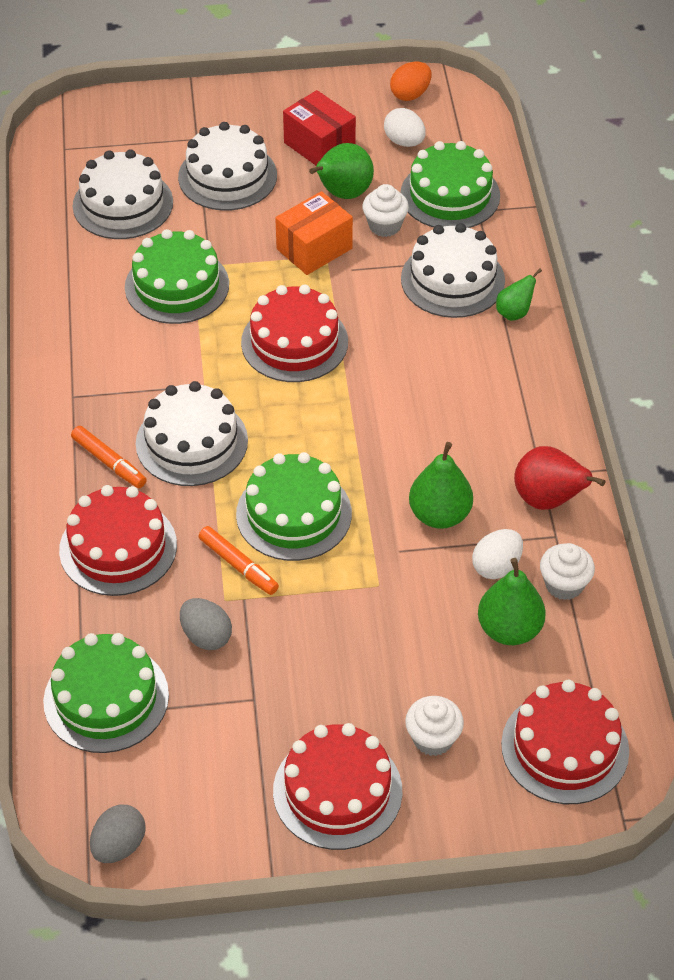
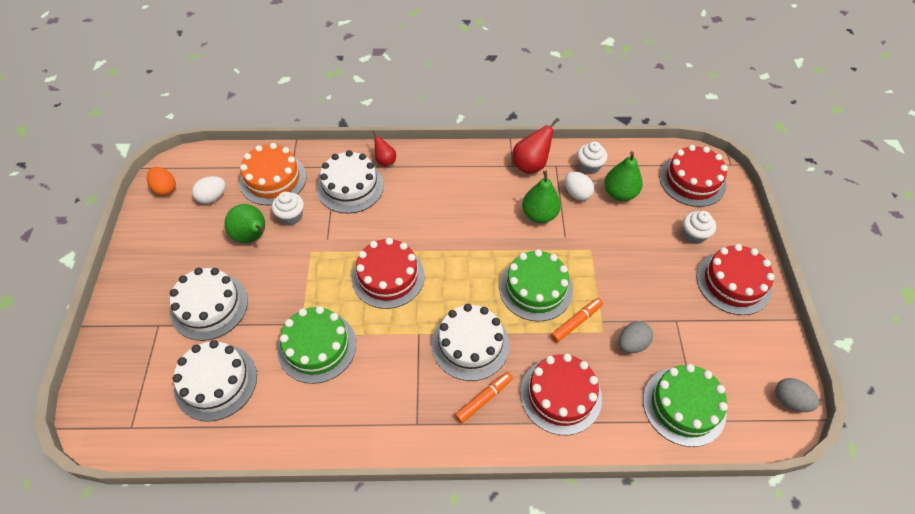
camera: 85 degrees left, 5 degrees up
(314, 249) = (302, 258): orange box -> none
(319, 145) = (197, 246): red box -> none
(450, 195) = (273, 179): green cake -> orange cake
(514, 313) = (385, 161): green pear -> red pear

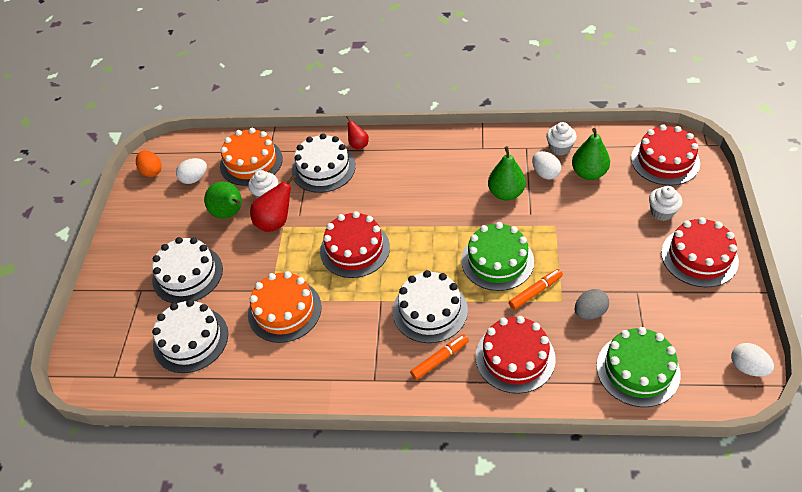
camera: 10 degrees right, 5 degrees down
(317, 346) = (284, 310): green cake -> orange cake
(530, 165) = (501, 147): red pear -> red pear (275, 222)
(789, 401) = (747, 367): grey egg -> white egg

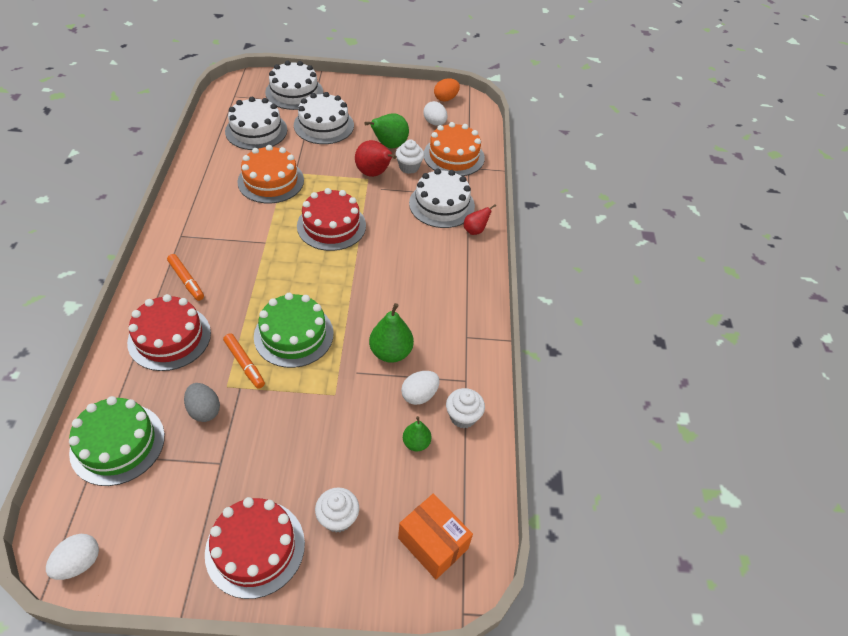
camera: 80 degrees right, 0 degrees up
(430, 310) = (244, 276): white cake -> white cake (294, 92)
(589, 173) = (416, 443): green pear -> green pear, size x0.60
(665, 160) = (433, 543): red cake -> orange box

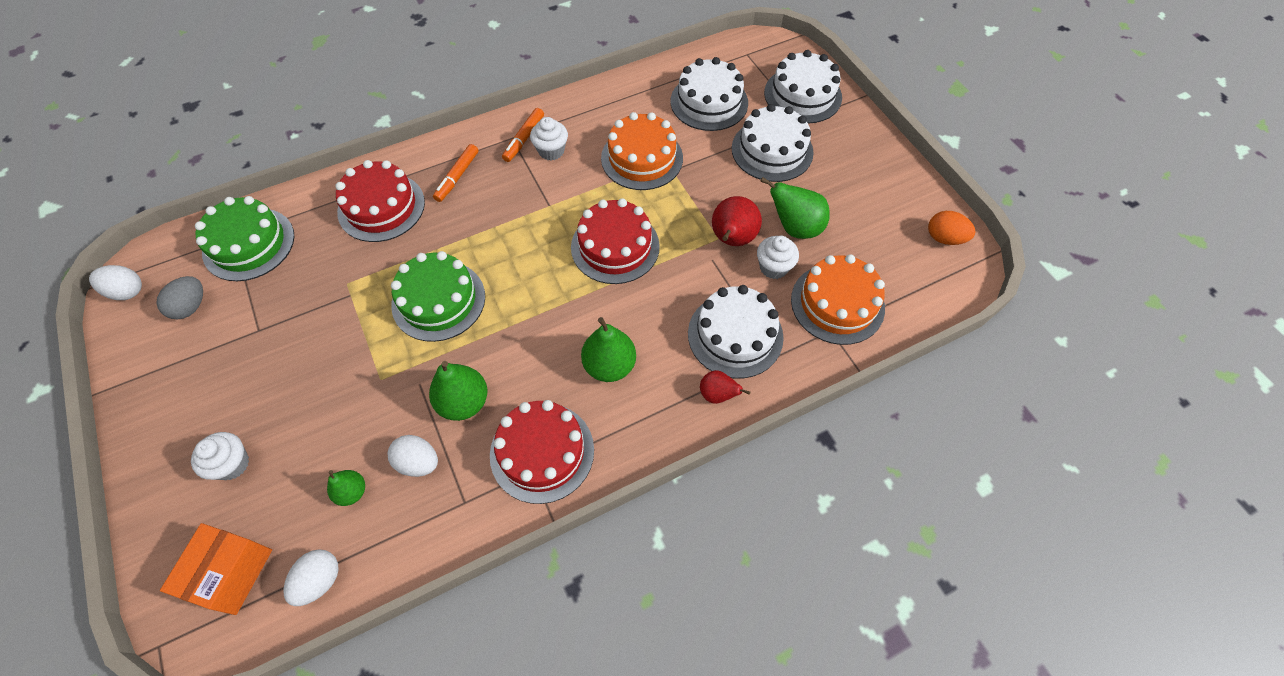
camera: 65 degrees right, 10 degrees up
(204, 410) = (311, 283): grey egg -> grey egg (191, 307)
(244, 364) = (380, 281): orange marker -> orange marker (524, 139)
(255, 548) = (178, 410): red cake -> red cake (542, 452)
(419, 268) = (609, 365): none -> green pear
(434, 123) = (882, 251): white egg -> white egg (320, 580)
(463, 416) = (410, 524): white cupcake -> white cupcake (551, 151)

